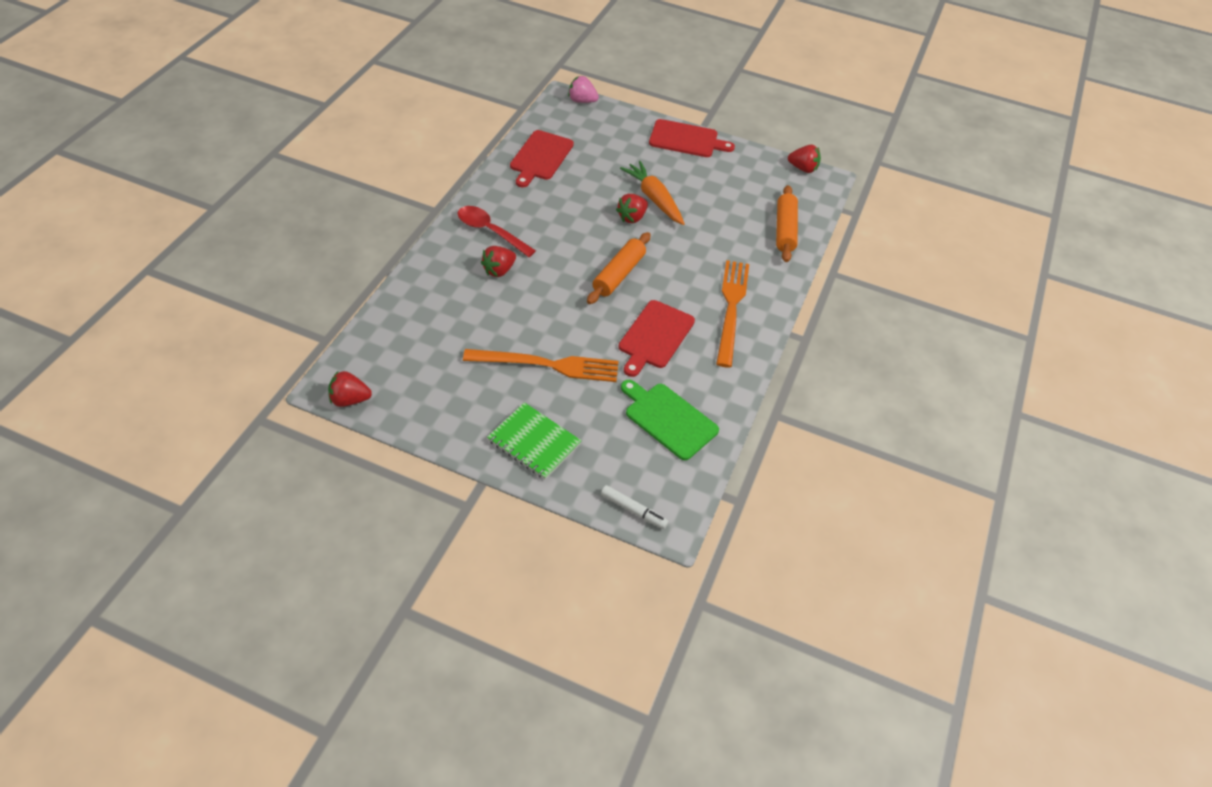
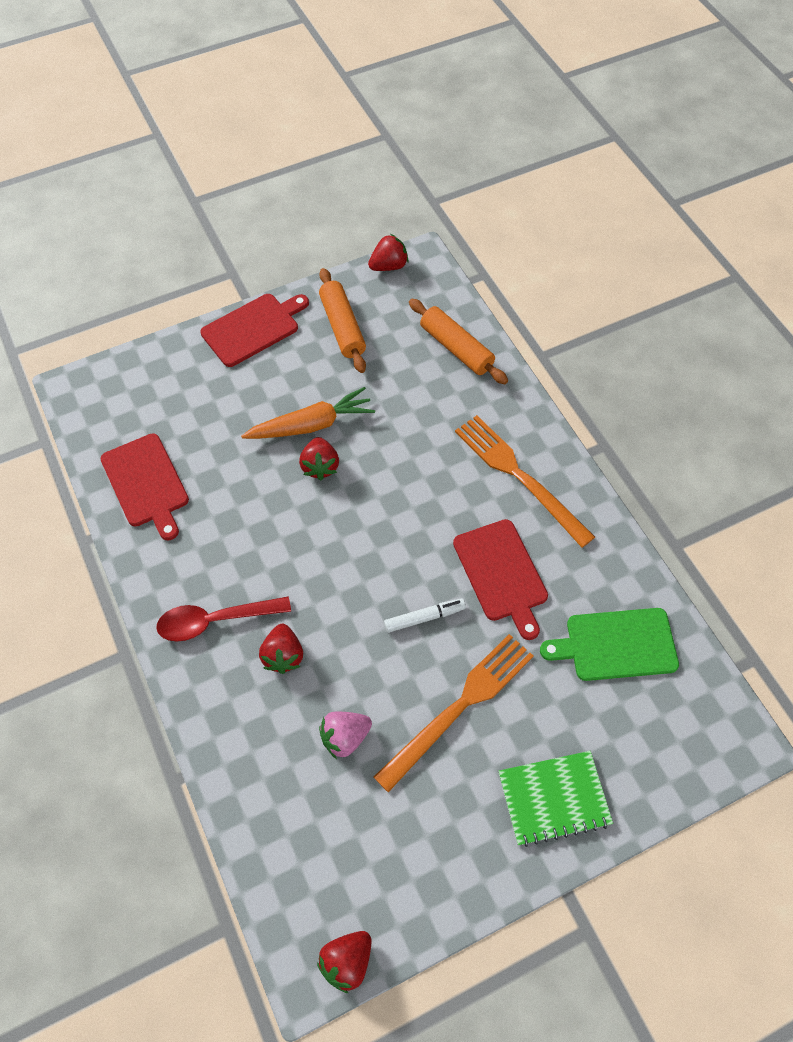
camera: 45 degrees left, 10 degrees up
(582, 101) = (97, 375): pink strawberry -> pink strawberry (345, 737)
(619, 274) = (390, 541): orange rolling pin -> orange rolling pin (342, 327)
(633, 510) = (705, 765): white marker -> white marker (424, 617)
(654, 199) = (311, 425): orange carrot -> orange carrot turned 150 degrees clockwise

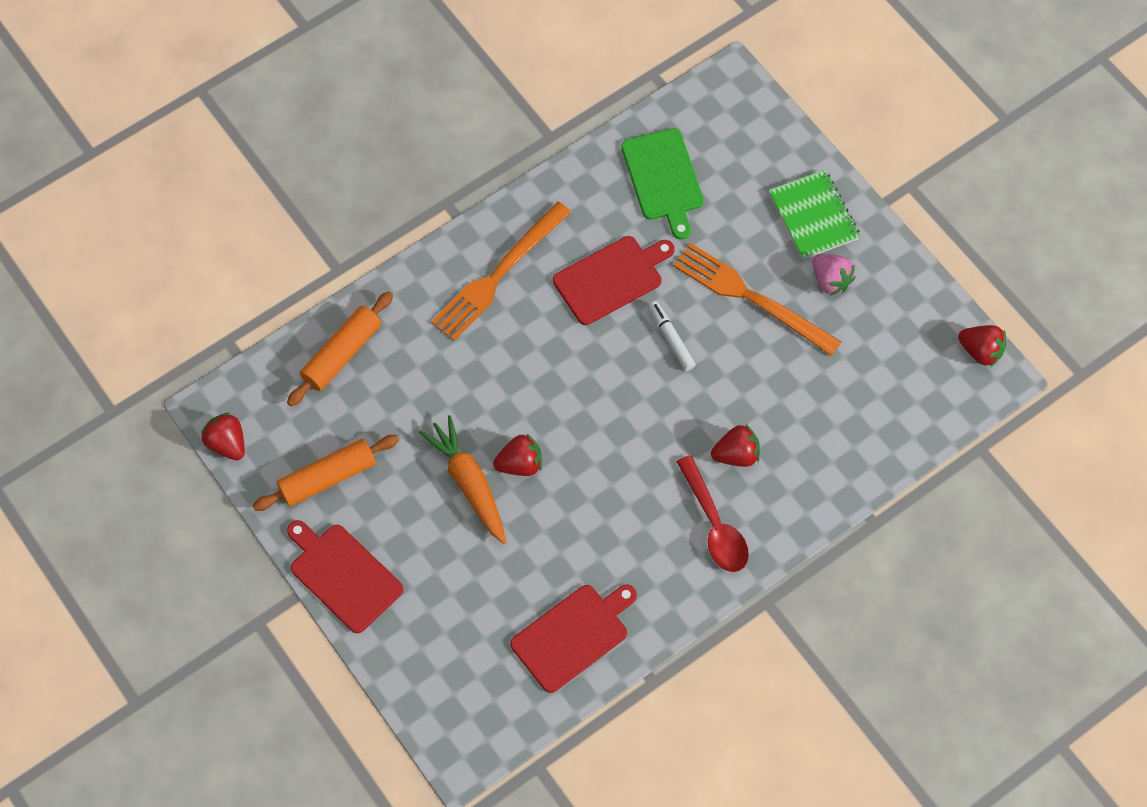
camera: 100 degrees left, 5 degrees up
(345, 737) = (801, 386): pink strawberry -> pink strawberry (830, 280)

